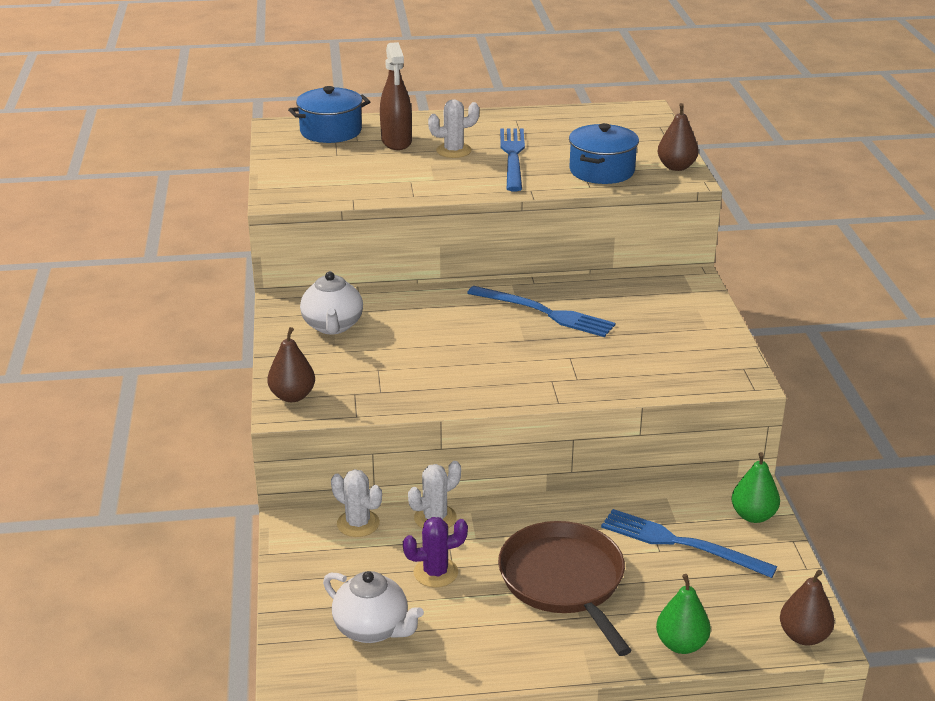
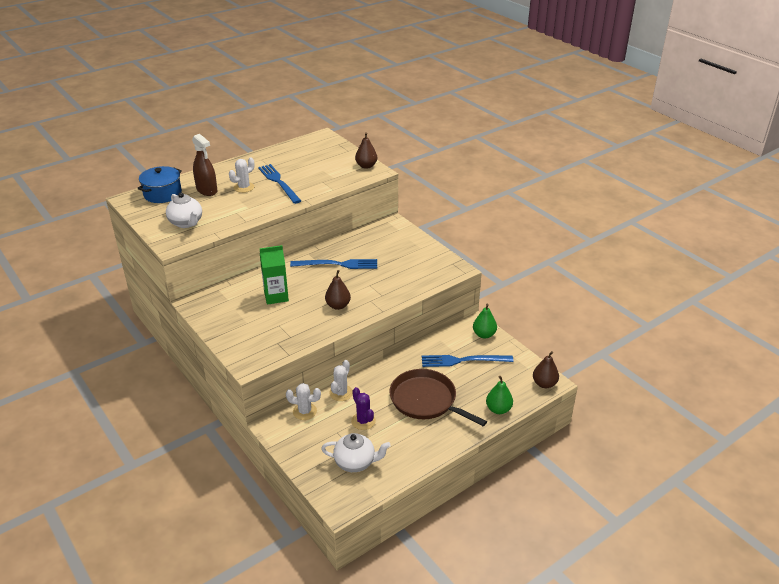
camera: 30 degrees left, 5 degrees up
(292, 396) = (245, 356): brown pear -> brown pear (338, 306)
(333, 326) = (233, 308): white teapot -> white teapot (186, 223)
(410, 329) = (276, 296): none -> green carton
(435, 572) = (363, 421): purple cactus -> purple cactus turned 75 degrees counterclockwise
(602, 171) = (331, 178): blue pot -> none

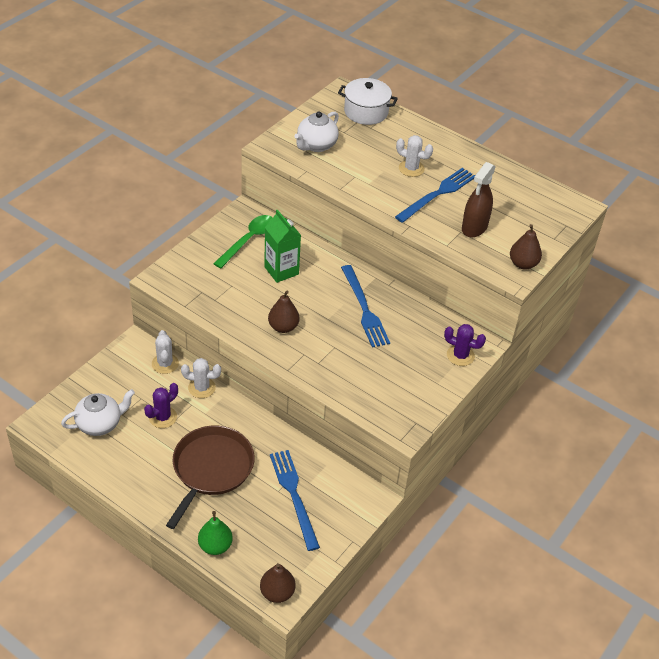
camera: 70 degrees right, 10 degrees up
(162, 194) = (366, 112): blue pot -> white pot
(207, 190) = (390, 142): brown spray bottle -> brown spray bottle (474, 227)
(231, 307) = (248, 240): none -> green spoon
(355, 462) = (100, 424): white teapot -> white teapot turned 105 degrees counterclockwise
(400, 233) = (460, 355): none -> purple cactus
(484, 334) = (353, 511): green pear -> none

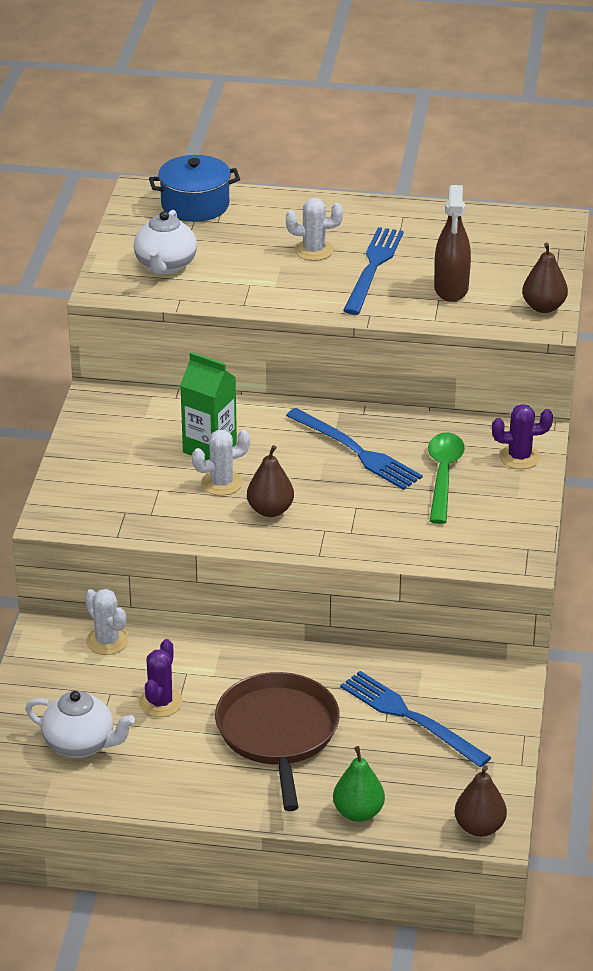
camera: 25 degrees left, 10 degrees down
(100, 424) = (81, 744): white teapot -> white teapot turned 75 degrees clockwise
(201, 388) = (183, 649): white cactus -> white cactus (222, 483)
(248, 240) = (133, 430): green spoon -> green spoon (443, 475)
(366, 112) = (195, 205): white pot -> blue pot

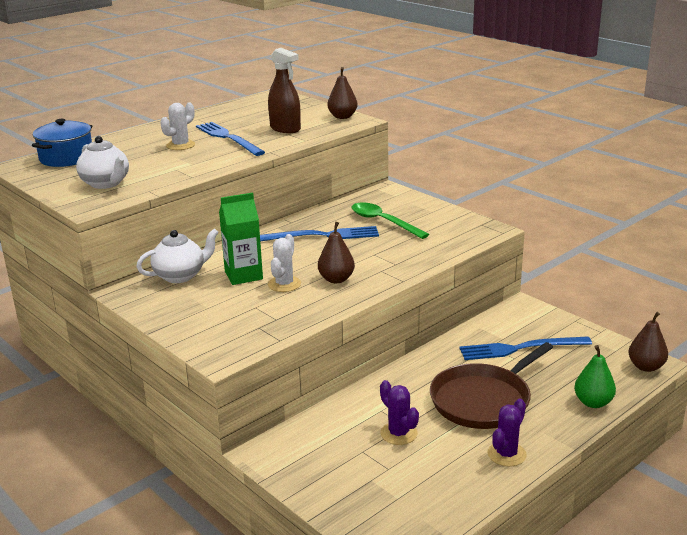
camera: 50 degrees left, 10 degrees down
(81, 744) = (402, 489): white teapot -> white teapot (180, 276)
(107, 641) = (306, 428): white cactus -> none
(278, 733) = (483, 400): brown pan -> brown pan turned 75 degrees counterclockwise
(519, 457) = (398, 199): purple cactus -> purple cactus (506, 454)

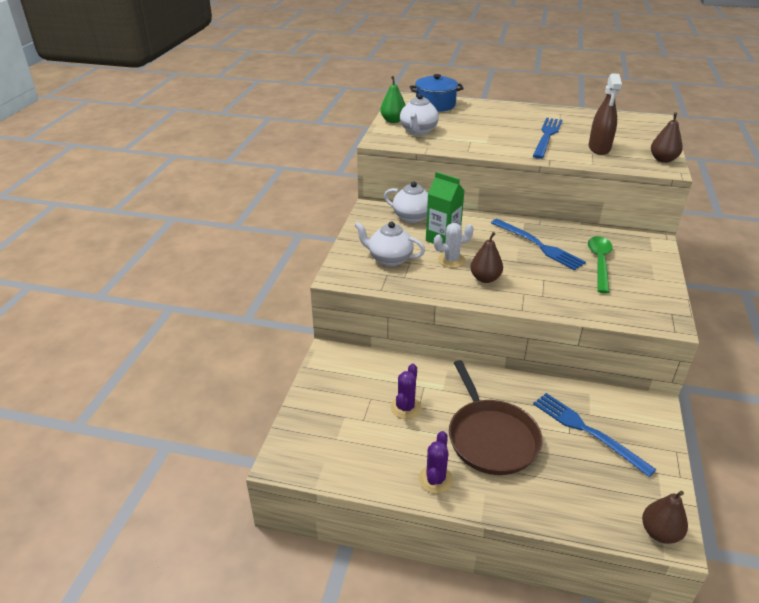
camera: 55 degrees right, 10 degrees up
(180, 145) = (508, 127): white cactus -> none
(233, 316) = (389, 259): none -> white teapot
(483, 400) = (491, 437): brown pan -> brown pan turned 120 degrees counterclockwise
(506, 454) = (435, 479): purple cactus -> purple cactus turned 75 degrees counterclockwise
(593, 402) = (559, 511): green pear -> green pear (393, 121)

